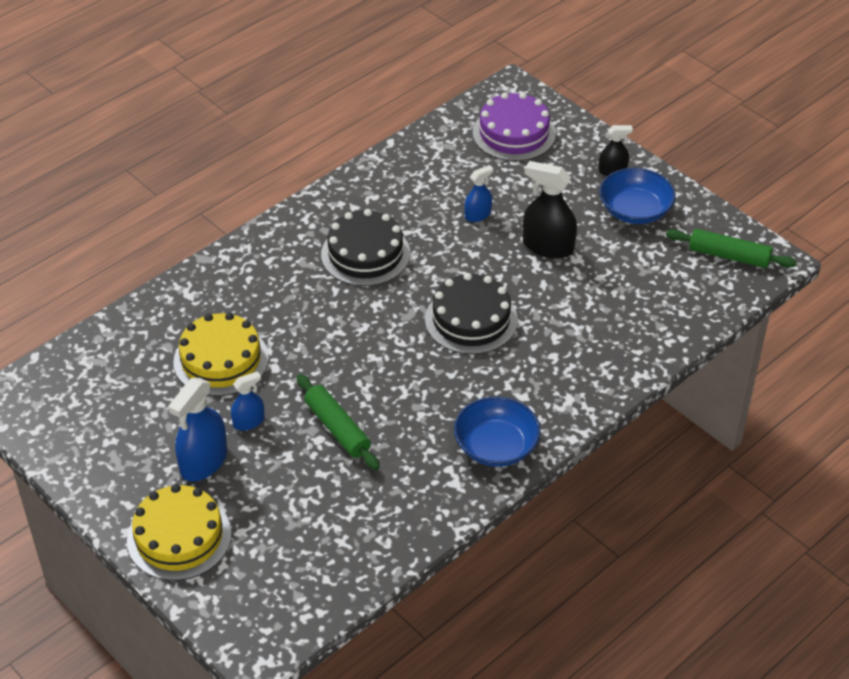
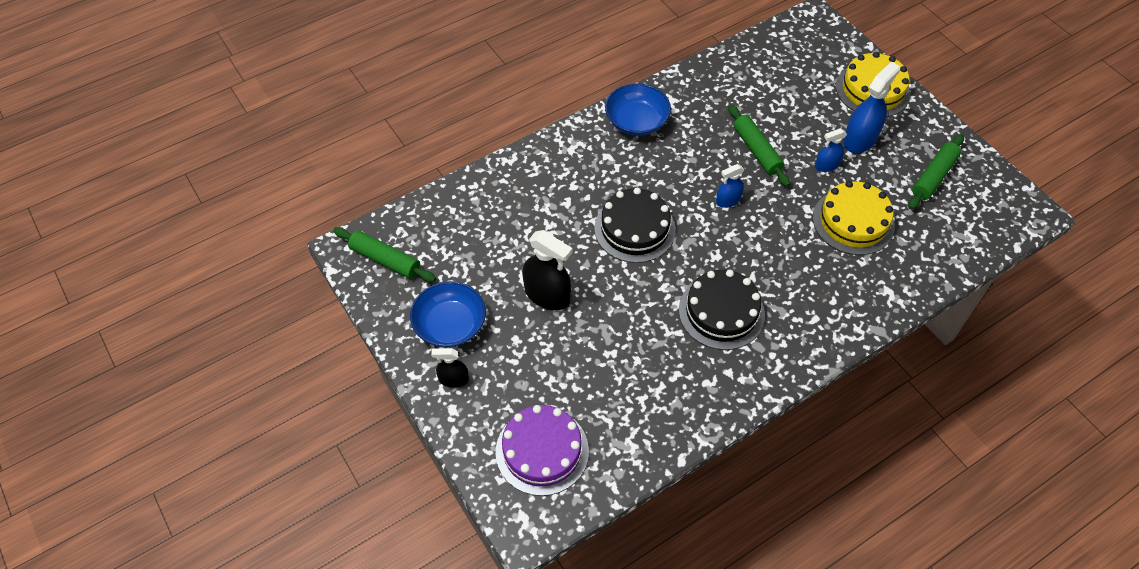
camera: 170 degrees left, 10 degrees up
(116, 425) = (933, 177): none -> green rolling pin
(478, 215) = (605, 343): blue spray bottle -> blue spray bottle (728, 200)

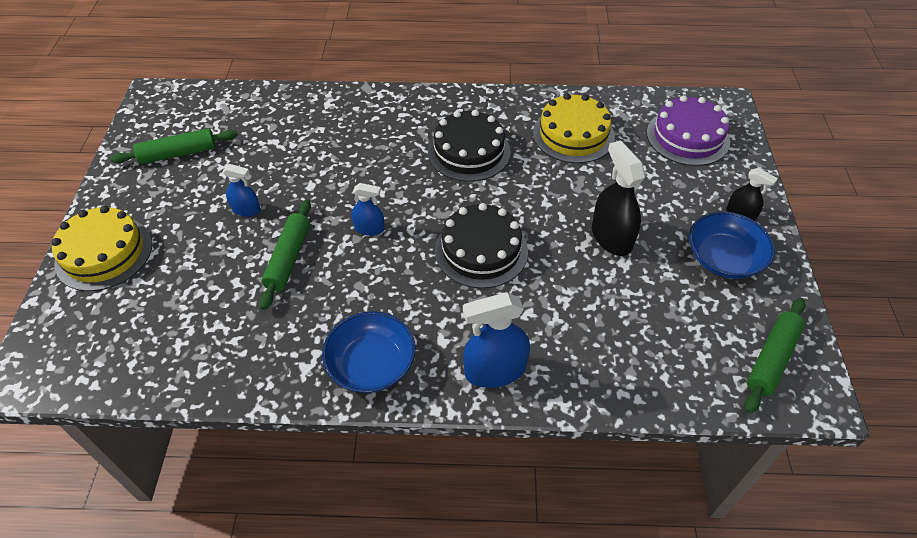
camera: 145 degrees left, 5 degrees down
(385, 260) = (772, 359): green rolling pin -> green rolling pin turned 60 degrees clockwise
(853, 221) = (288, 157): yellow cake -> yellow cake (573, 134)
(860, 139) = (186, 215): blue spray bottle -> blue spray bottle (495, 370)

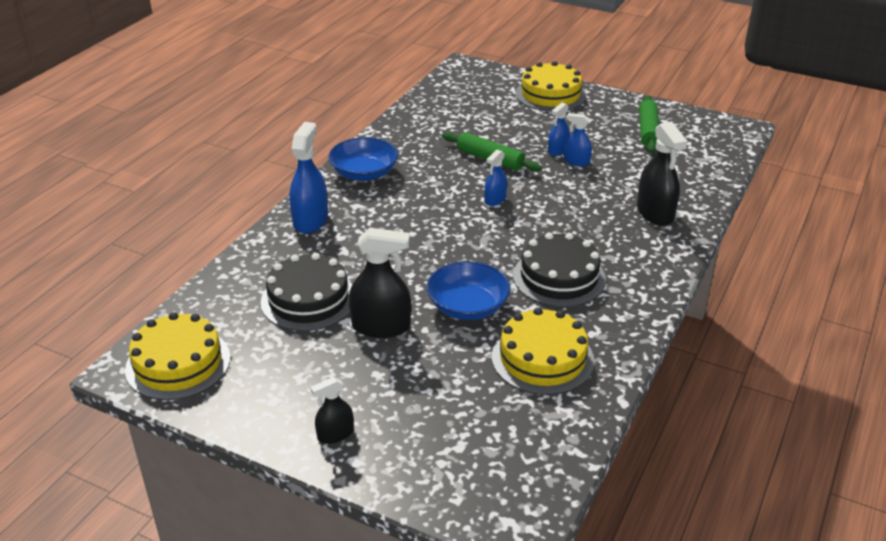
camera: 115 degrees right, 15 degrees down
(265, 189) = (576, 161): none -> blue spray bottle
(337, 119) = (655, 213): none -> black spray bottle
(481, 250) = (427, 247): black cake -> black cake (308, 299)
(687, 137) = (480, 454): purple cake -> none
(724, 258) = (295, 390): blue bowl -> blue bowl (468, 306)
(772, 359) = (178, 363): green rolling pin -> yellow cake

